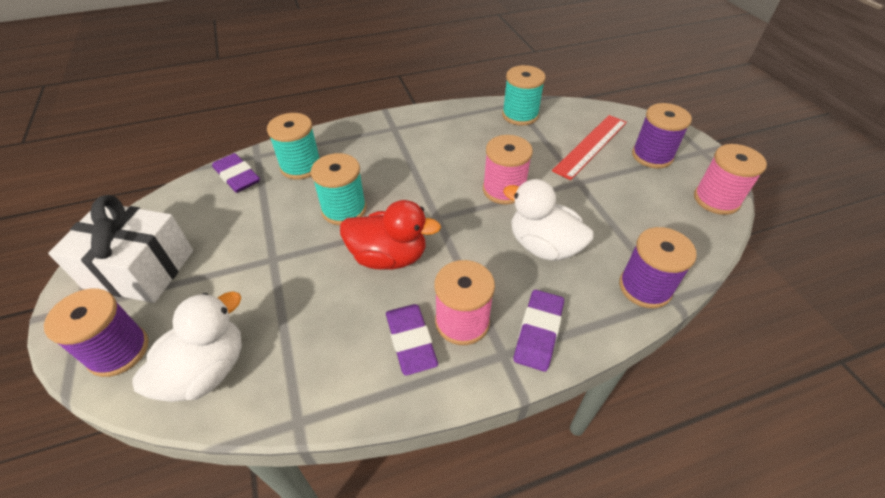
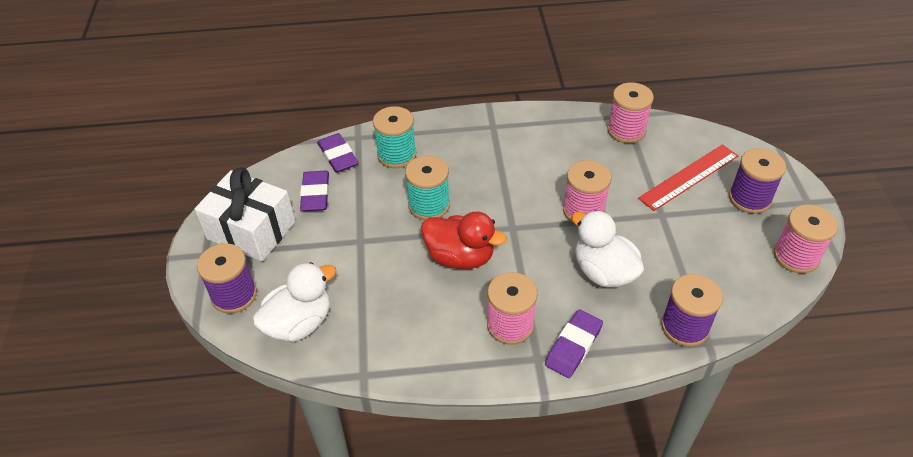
camera: 15 degrees right, 0 degrees up
(411, 341) = (463, 332): purple eraser -> purple eraser (315, 194)
(520, 115) = (626, 130): turquoise spool -> pink spool

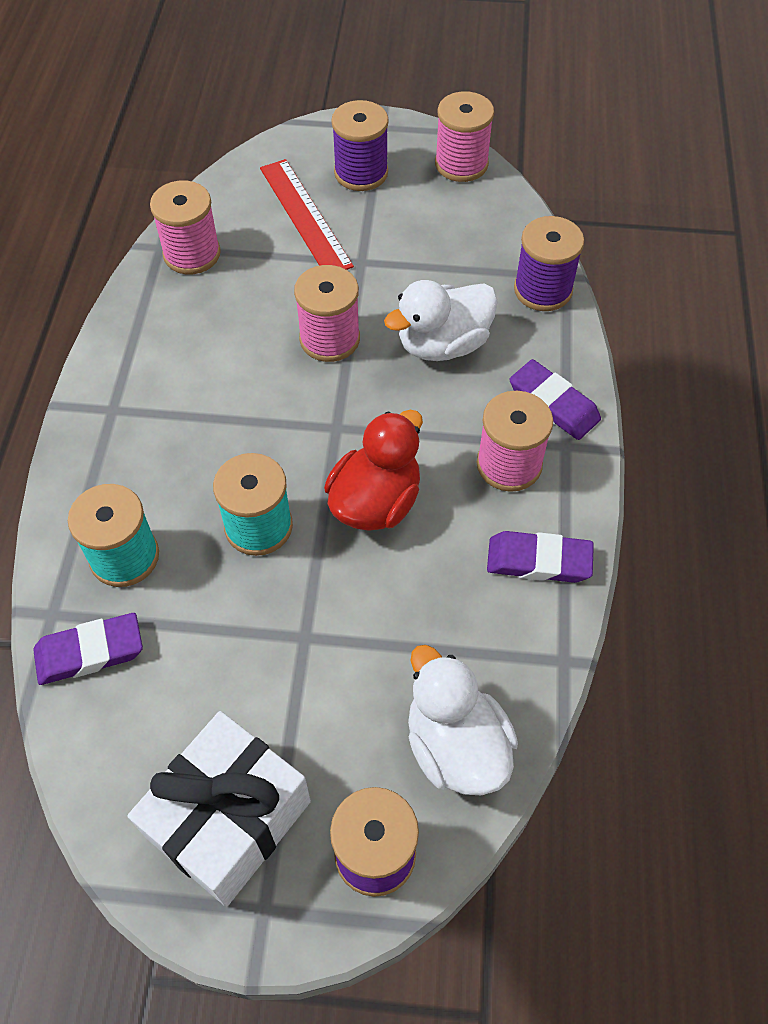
camera: 80 degrees left, 10 degrees up
(315, 194) = (174, 699): purple eraser -> purple eraser (538, 561)

